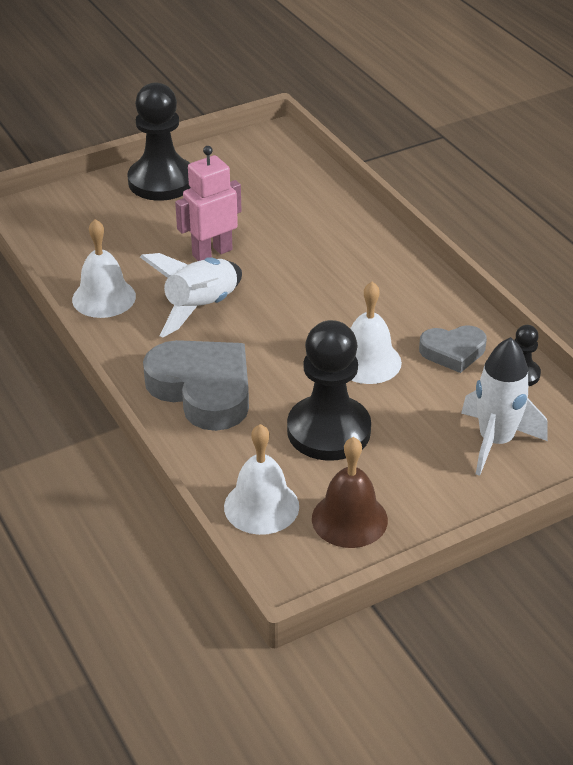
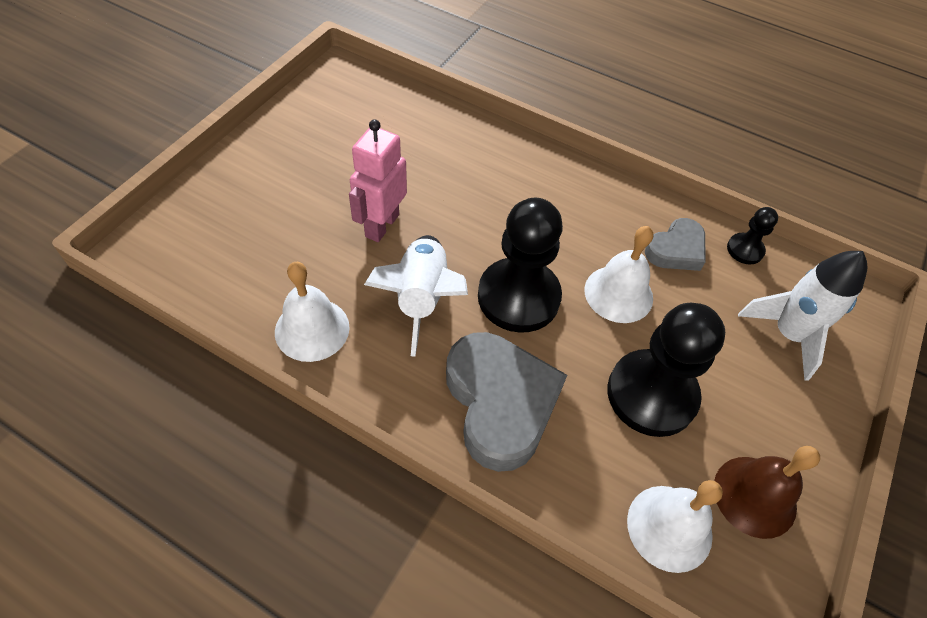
camera: 35 degrees left, 15 degrees up
(161, 181) = (268, 158): black pawn -> black pawn (518, 297)
(203, 390) = (500, 403): grey heart -> grey heart turned 60 degrees clockwise

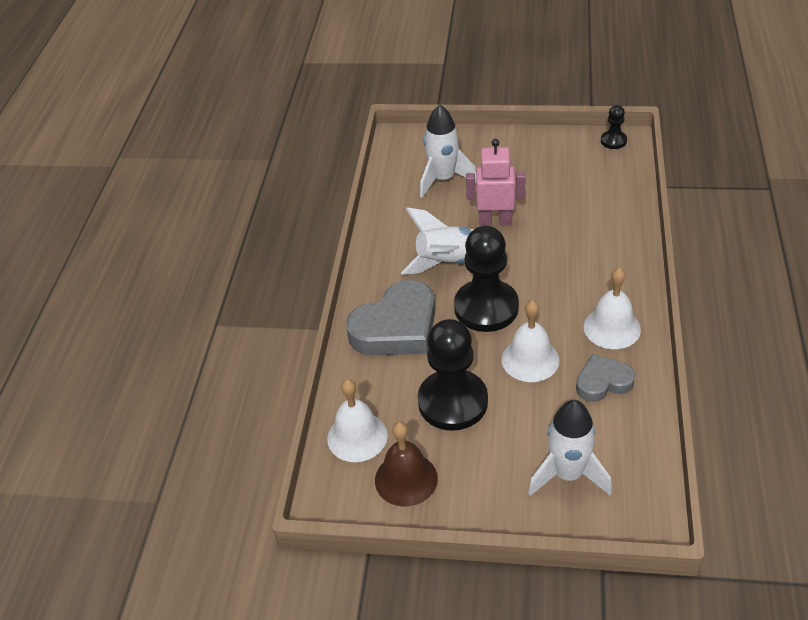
camera: 75 degrees right, 10 degrees down
(265, 240) = (443, 179): none -> white rocket
(312, 329) = (393, 227): white bell -> white bell (612, 328)
(676, 250) = (603, 382): grey heart -> grey heart turned 135 degrees clockwise
(745, 250) = (641, 427): black pawn -> black pawn (613, 141)

